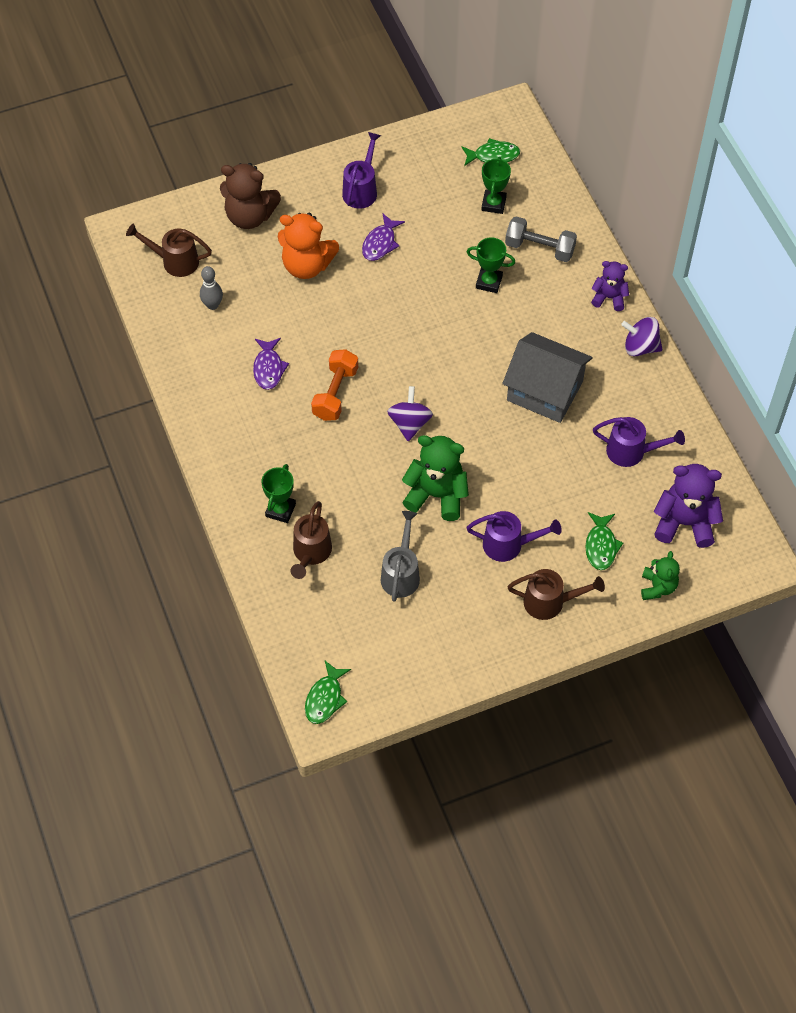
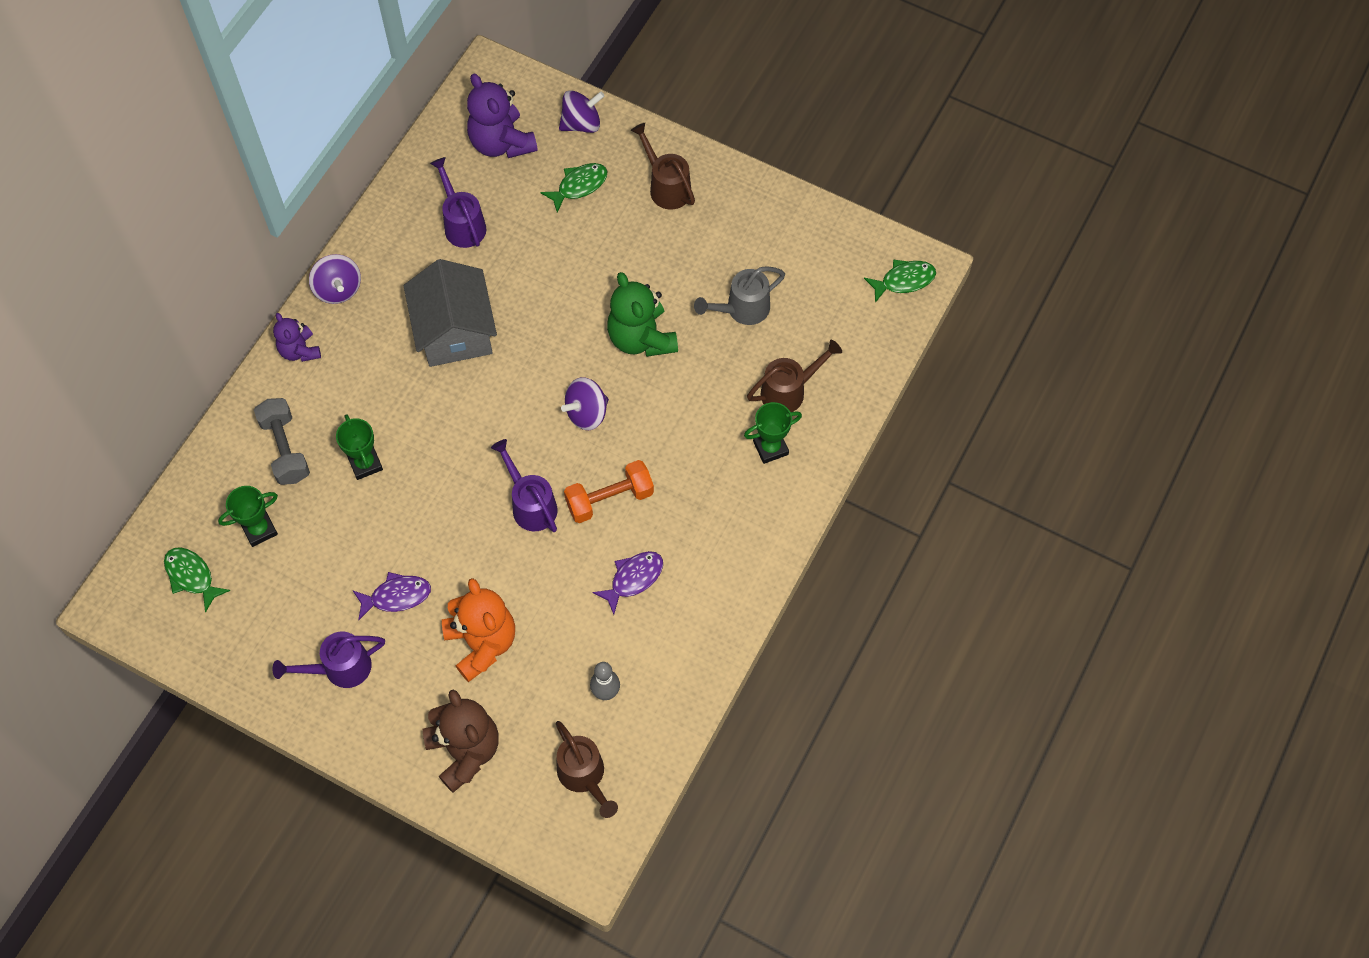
camera: 130 degrees left, 5 degrees up
(509, 545) = (640, 251): purple watering can -> purple watering can (530, 504)
(657, 587) = (581, 123): green teddy bear -> purple spinning top

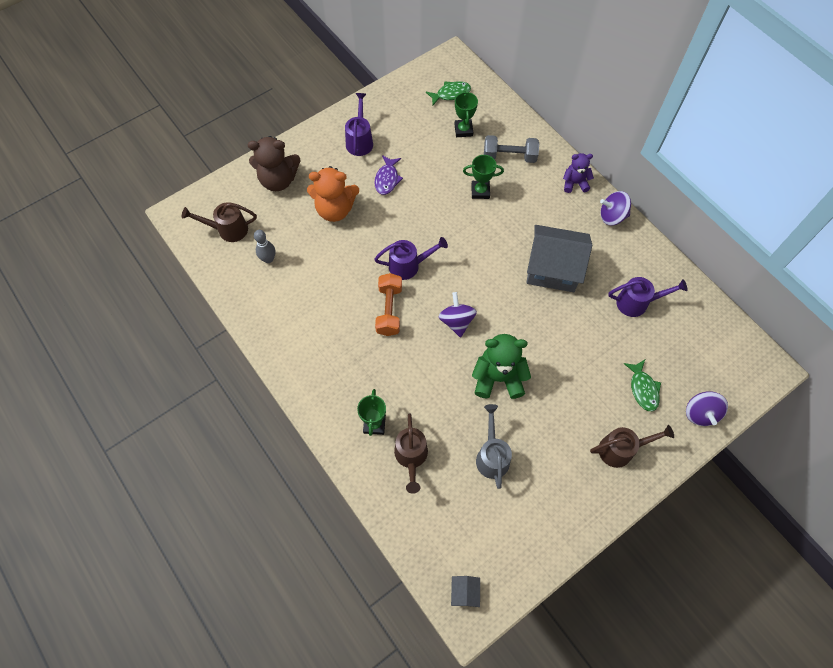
camera: 115 degrees right, 0 degrees up
(501, 143) = (699, 352): purple teddy bear -> none
(633, 579) = (329, 302): purple fish -> none
(904, 280) = (464, 592): green fish -> grey house

